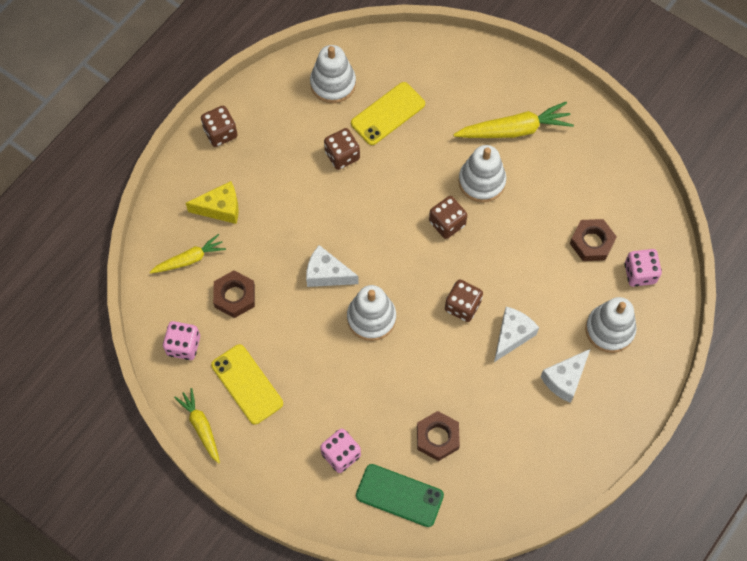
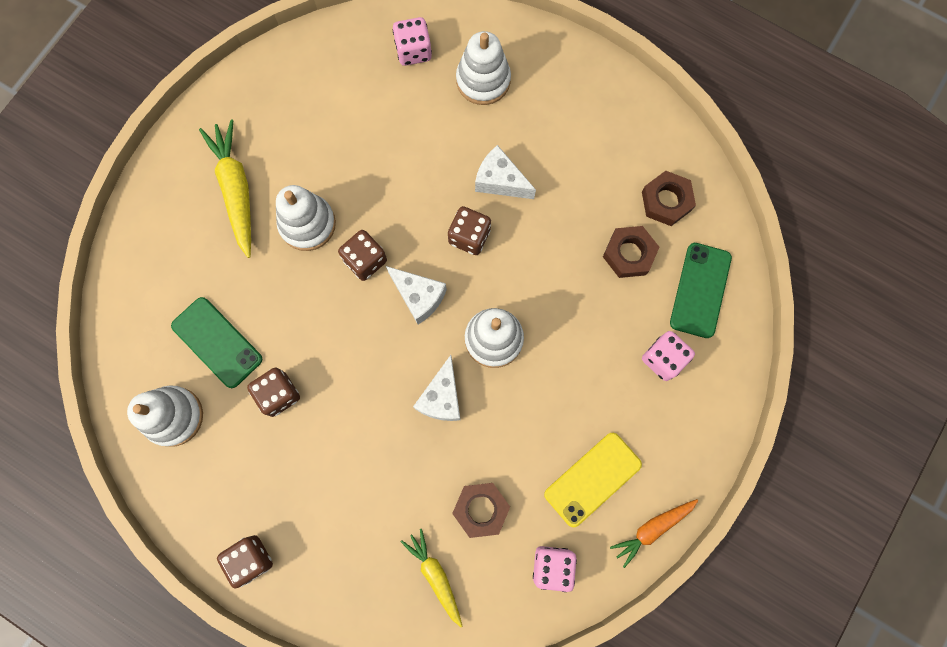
camera: 95 degrees left, 10 degrees up
(201, 427) = (652, 529): yellow carrot -> orange carrot
(220, 208) = (361, 544): yellow cheese -> none
(388, 113) = (217, 342): yellow phone -> green phone
(564, 379) = (545, 124): white cheese -> white cheese (419, 296)
(592, 242) = (379, 101): brown nut -> brown nut (666, 201)

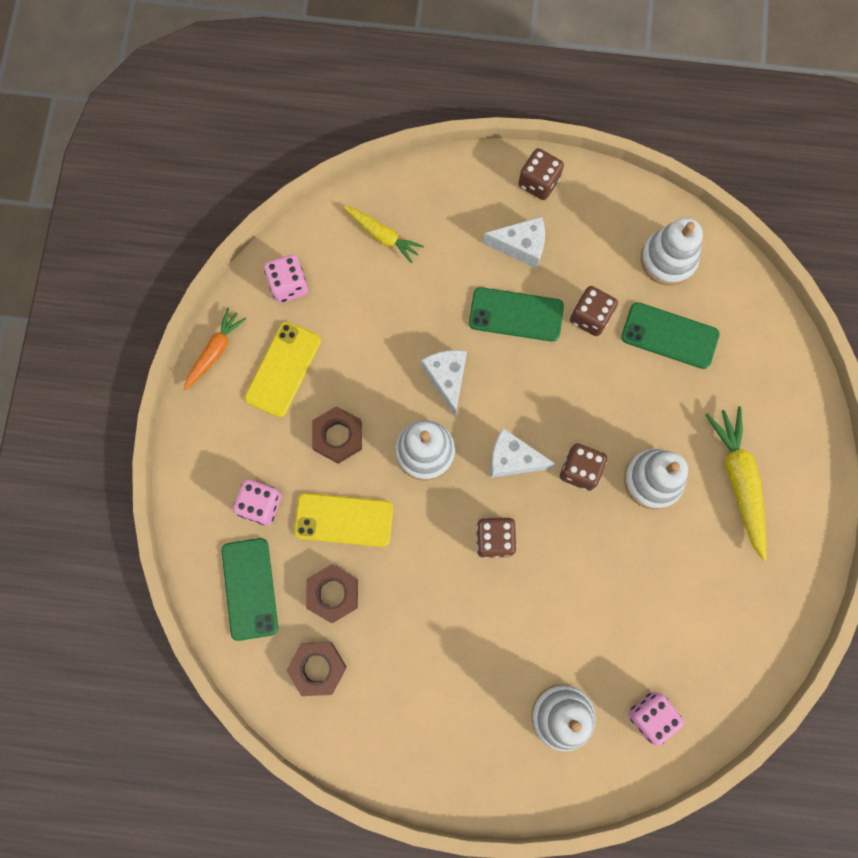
camera: 155 degrees right, 0 degrees up
(236, 190) = (738, 481): yellow carrot -> yellow carrot turned 150 degrees counterclockwise
(346, 429) = (516, 314): none -> green phone
(481, 509) = (369, 302): brown nut -> brown nut (338, 436)
(500, 181) = (492, 611): white cheese -> white cheese (521, 246)
(593, 312) = (344, 519): none -> yellow phone

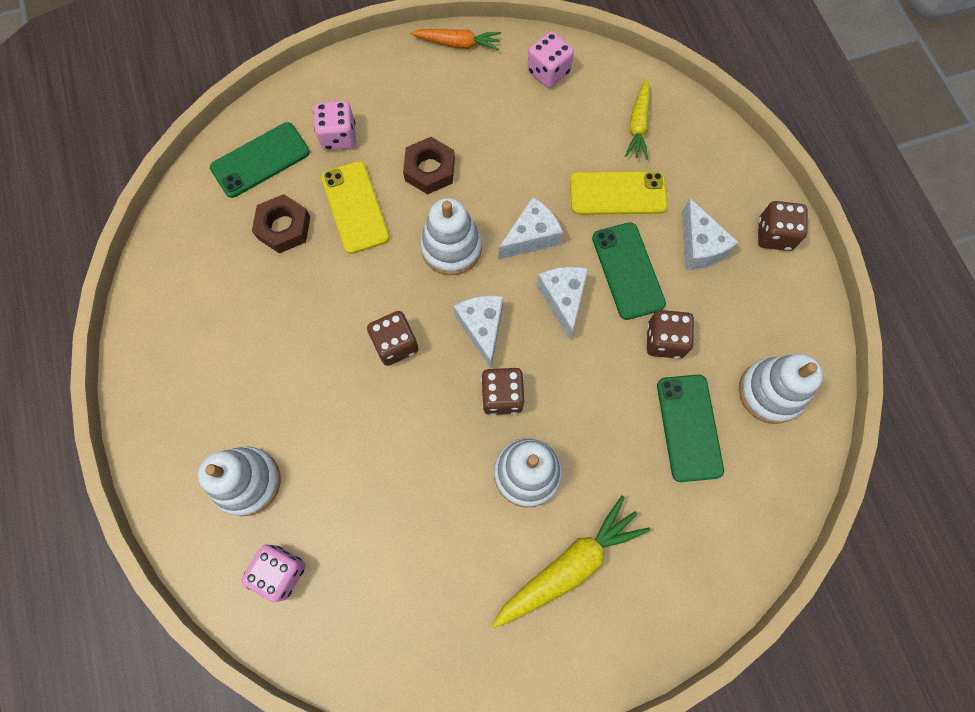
camera: 65 degrees right, 5 degrees down
(283, 369) = (469, 101): yellow phone -> yellow phone (618, 193)
(317, 668) = (211, 244): brown nut -> none
(517, 380) = (563, 299): none -> white cheese

